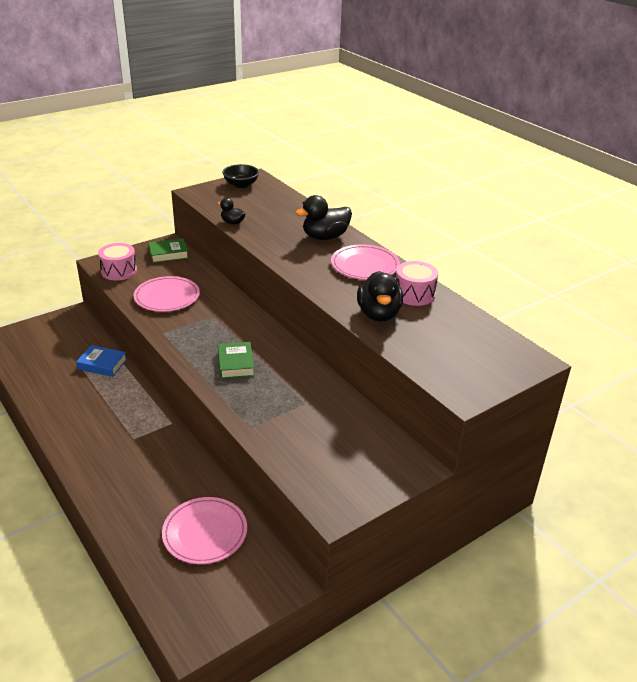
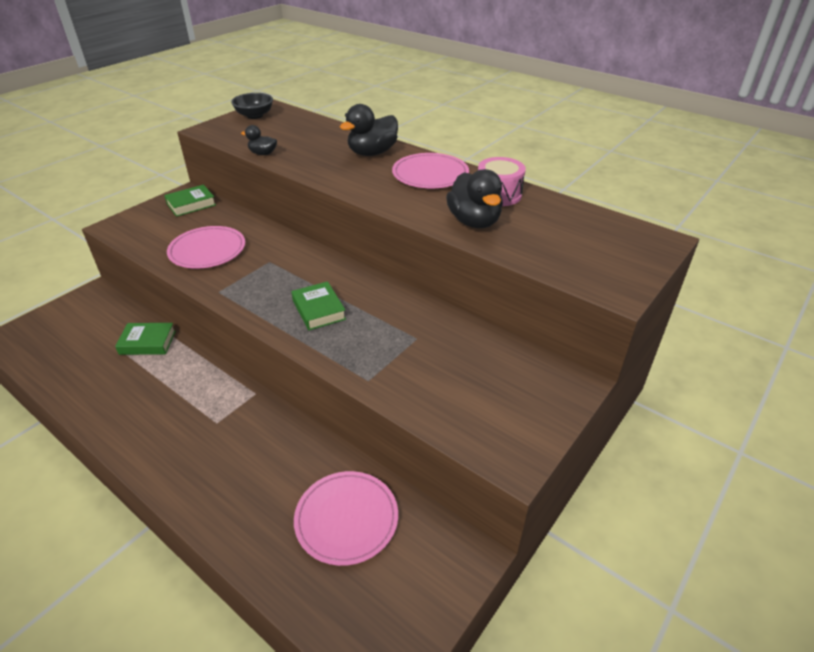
camera: 15 degrees left, 5 degrees up
(102, 364) = (147, 342): blue book -> green book
(119, 271) = (139, 232): pink drum -> none

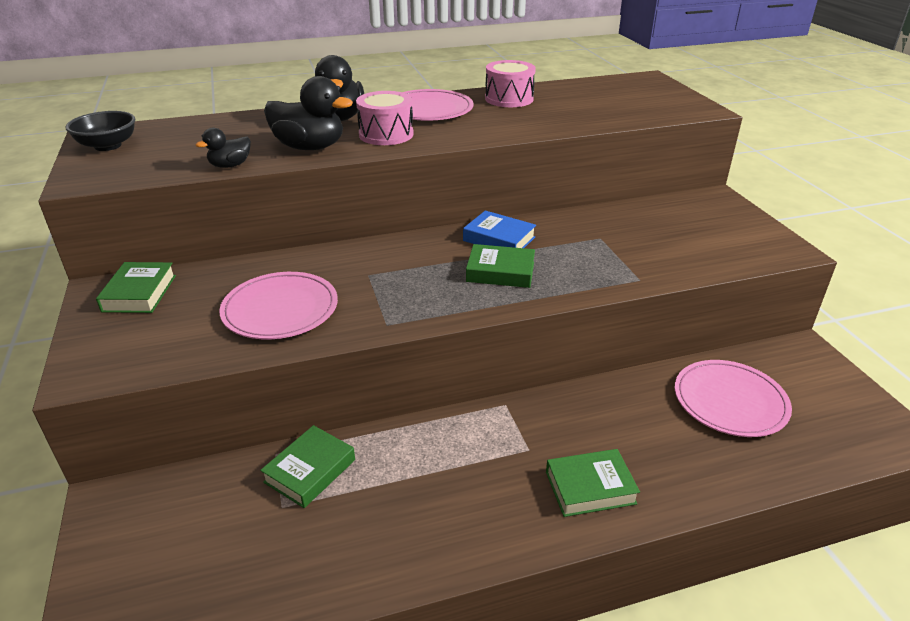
camera: 55 degrees left, 5 degrees down
(195, 467) = (590, 487): none -> green book
(364, 177) = (386, 134): none -> pink drum
(365, 292) = (499, 239): none -> blue book
(474, 222) = (542, 119): black duck -> black duck (309, 147)

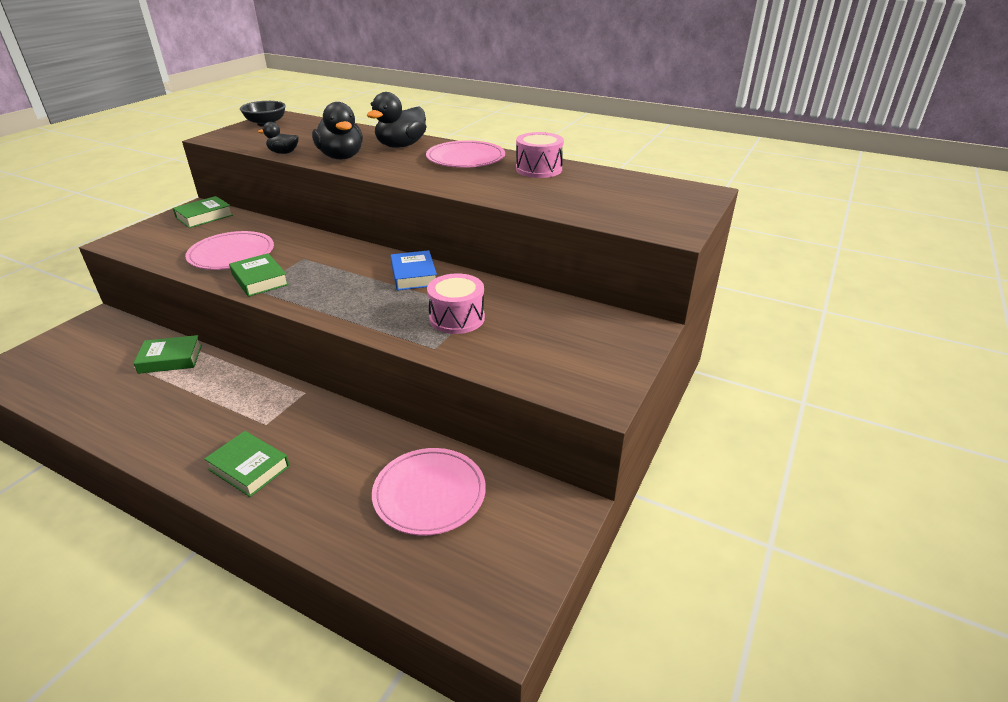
camera: 45 degrees right, 0 degrees up
(386, 134) = (398, 164): pink drum -> pink drum (457, 318)
(500, 272) = (367, 294): green book -> green book (259, 280)

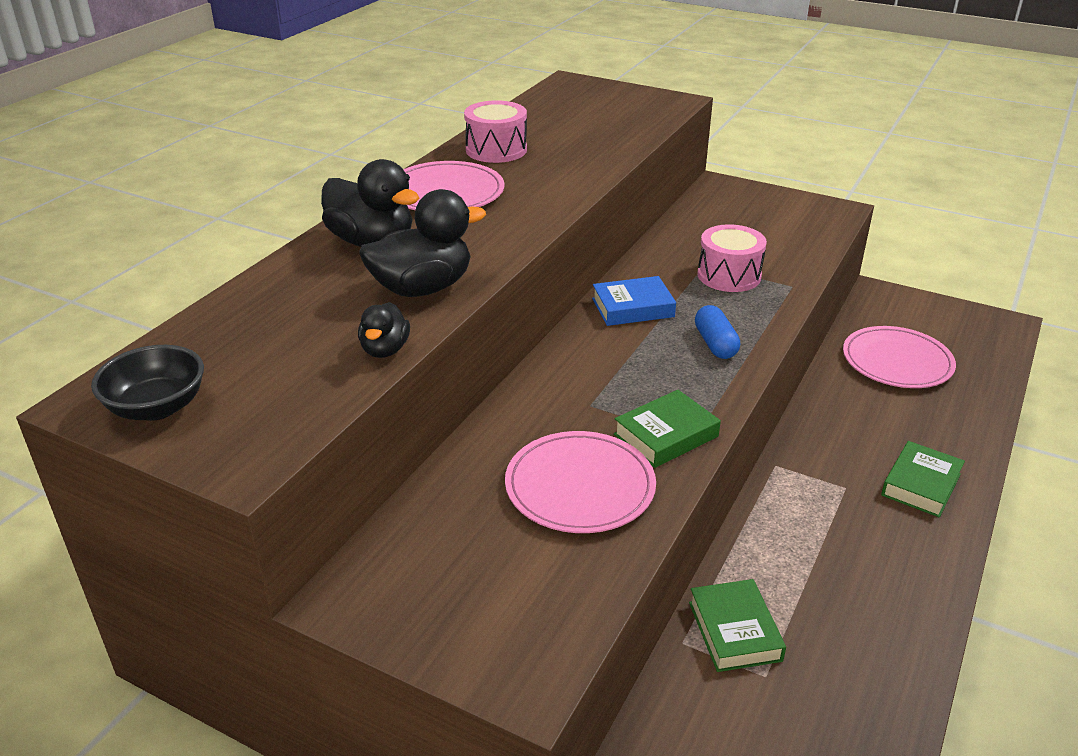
camera: 90 degrees left, 0 degrees up
(204, 216) = (400, 571): green book -> none
(354, 304) = (715, 344): none -> blue capsule

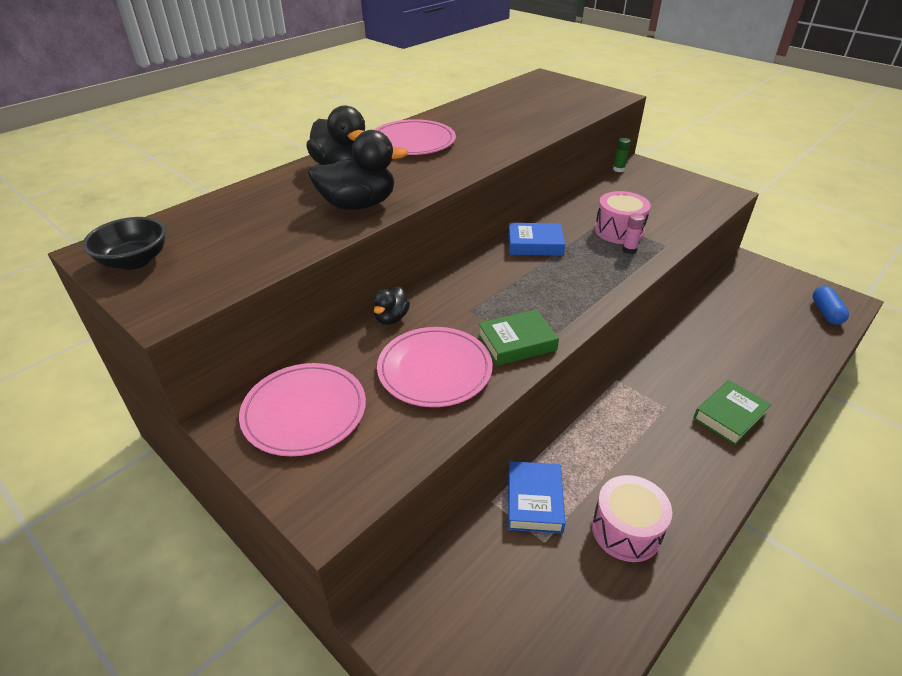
camera: 15 degrees right, 5 degrees up
(385, 350) = (307, 244): black duck -> black duck (391, 318)
(496, 150) = (465, 117): pink drum -> pink drum (626, 530)
(695, 194) = (618, 169): none -> green glue stick
(715, 344) = (586, 280): blue capsule -> blue capsule (826, 313)
(734, 631) = (534, 501): green book -> blue book
(751, 298) = (629, 250): none -> pink glue stick
(897, 361) = (745, 317): pink plate -> pink plate (304, 411)

